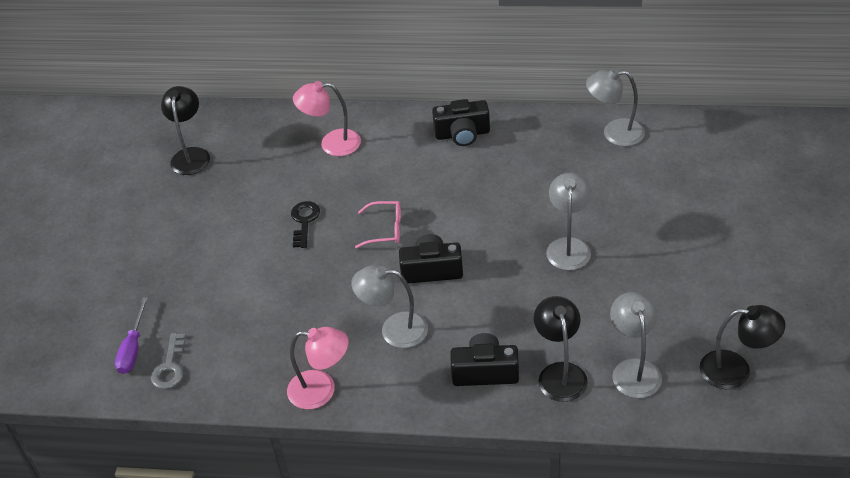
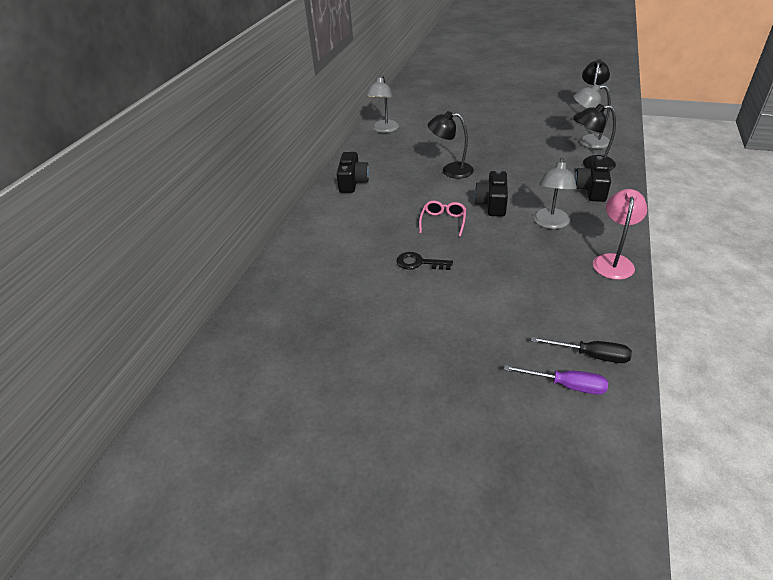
camera: 80 degrees left, 5 degrees down
(170, 367) = (591, 355): grey key -> black screwdriver
(191, 155) = (291, 337): black lamp -> black lamp (450, 170)
(332, 144) = (328, 243): pink lamp -> none
(568, 246) = (482, 152): grey lamp -> none

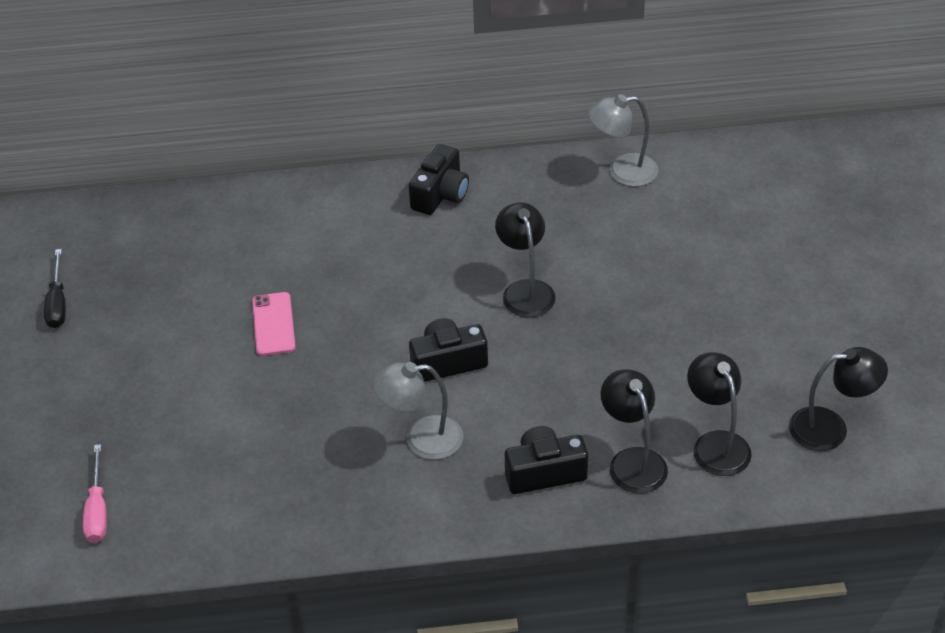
camera: 65 degrees right, 5 degrees up
(353, 182) = (440, 194): black camera -> black camera turned 45 degrees counterclockwise
(419, 263) = (273, 324): black key -> pink phone
(443, 221) = (378, 321): pink glasses -> none
(566, 385) = (97, 510): purple screwdriver -> pink screwdriver
(587, 142) = (716, 444): grey lamp -> black lamp
(591, 355) = (152, 525): black screwdriver -> black screwdriver (58, 303)
(613, 261) = (353, 524): pink lamp -> none

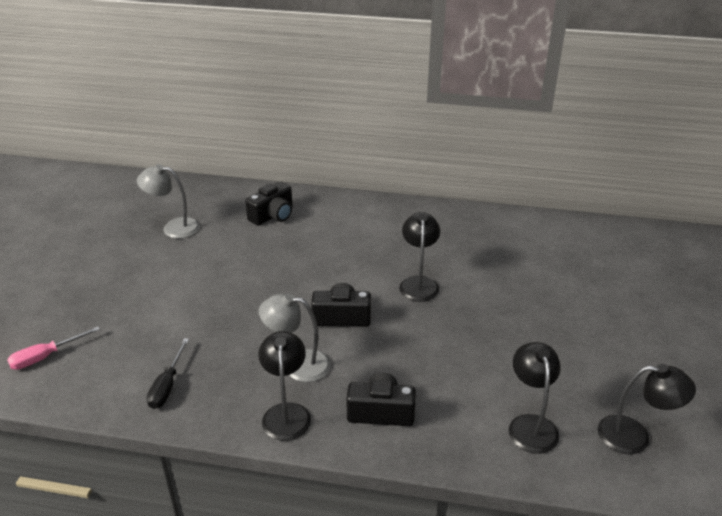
camera: 15 degrees right, 10 degrees down
(58, 303) = (106, 226): black screwdriver -> black screwdriver (167, 386)
(97, 510) = (45, 357): pink screwdriver -> pink screwdriver turned 45 degrees clockwise
(273, 324) = (233, 267): pink phone -> none
(440, 194) = (384, 215): black camera -> black camera (273, 215)
(622, 172) = (517, 226): grey lamp -> grey lamp (173, 227)
(632, 461) = (456, 421): black lamp -> black lamp (286, 413)

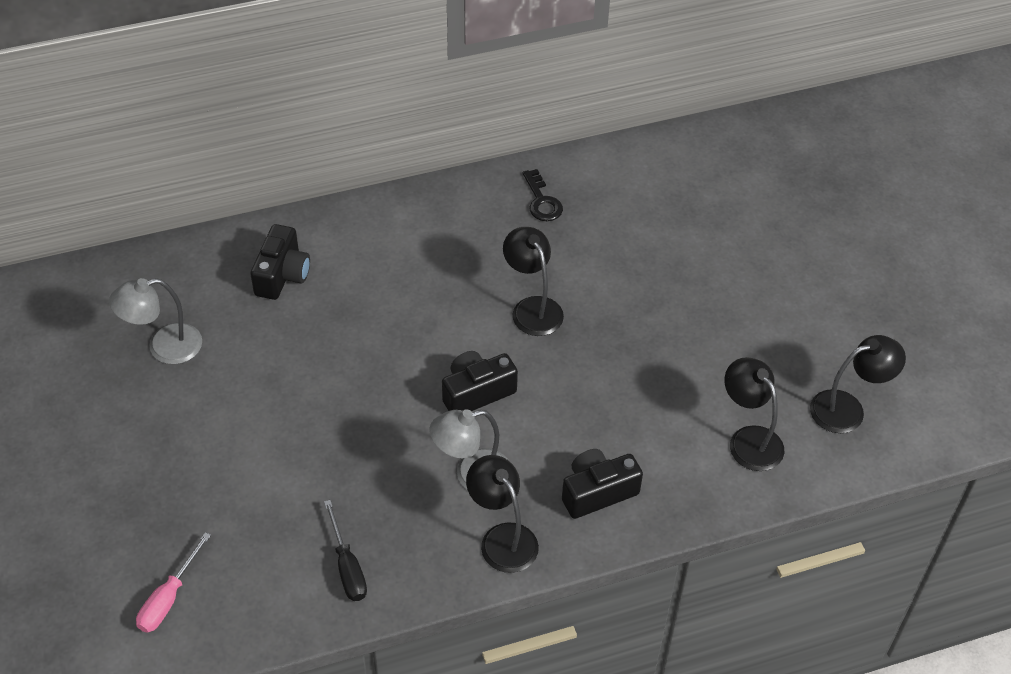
camera: 30 degrees left, 15 degrees up
(470, 229) = (542, 201): none -> black key

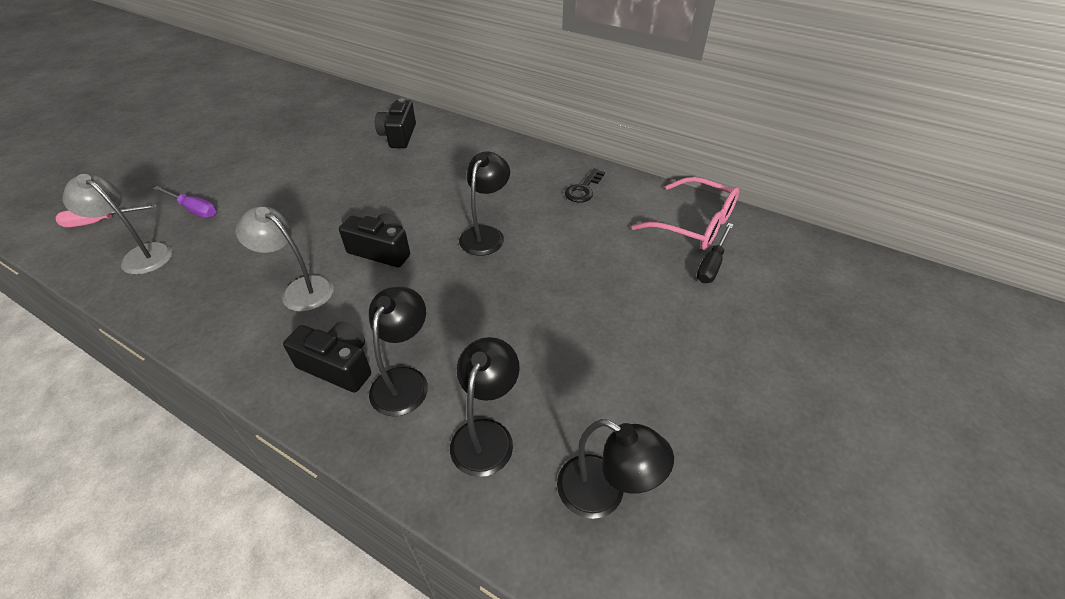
camera: 50 degrees right, 5 degrees down
(164, 347) = (303, 129): grey lamp -> grey lamp (141, 255)
(236, 509) = (194, 209): none -> purple screwdriver
(282, 275) = (398, 136): black camera -> black camera turned 120 degrees clockwise
(347, 567) = (170, 277): black screwdriver -> black screwdriver (712, 264)
(502, 538) = (247, 338): black lamp -> black lamp (404, 380)
(666, 170) = (695, 225): none -> pink glasses

